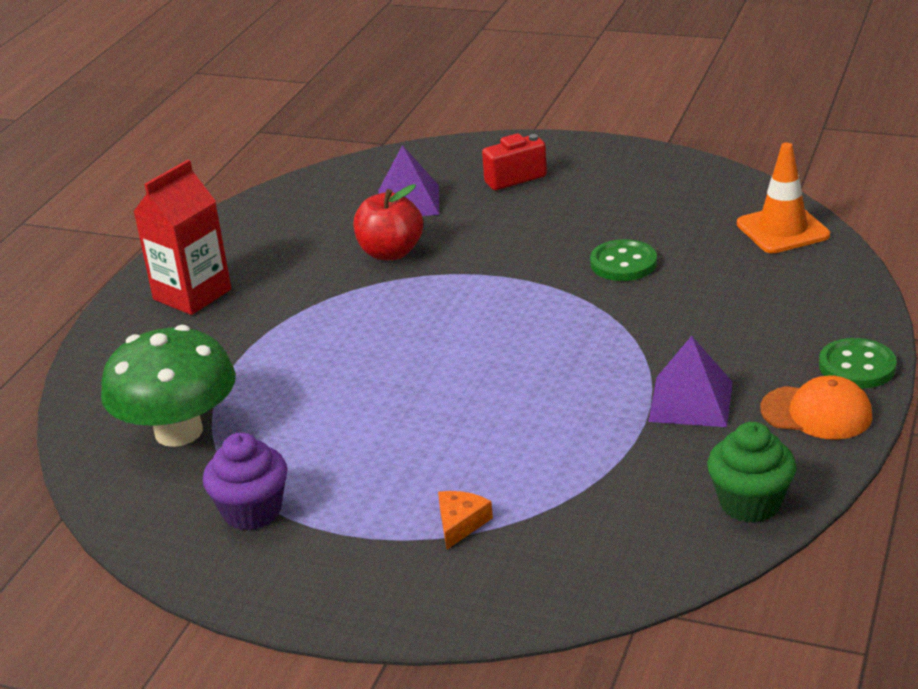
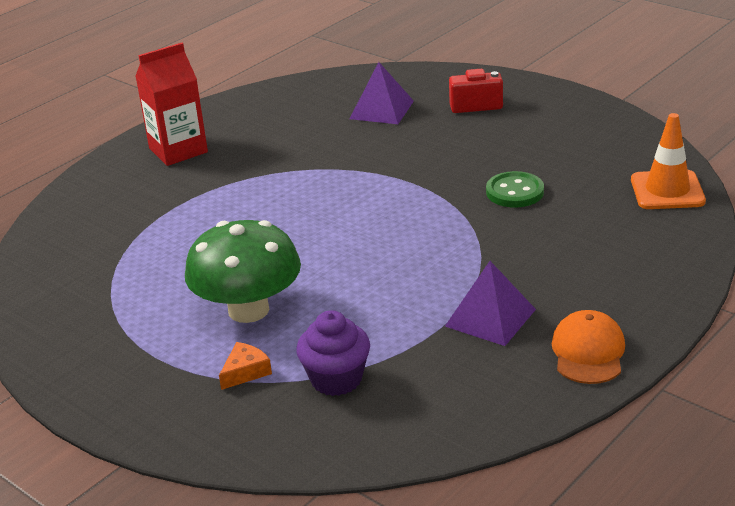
camera: 20 degrees right, 0 degrees up
(179, 431) = (98, 251): green mushroom -> green mushroom (248, 310)
(252, 511) = (106, 324): purple cupcake -> purple cupcake (336, 379)
(390, 253) = (341, 147): red apple -> none
(750, 503) = (479, 414): green cupcake -> none
(816, 413) = (588, 352): orange cap -> orange cap turned 120 degrees counterclockwise
(857, 366) = (650, 321): green button -> none

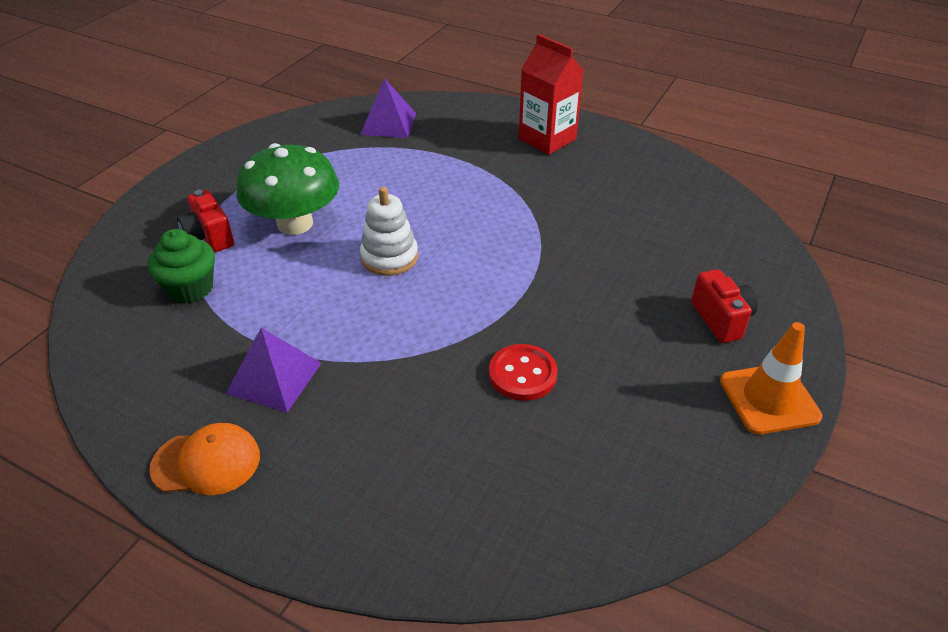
camera: 75 degrees right, 10 degrees up
(245, 372) = (209, 237): orange cheese -> red camera
(336, 250) = (389, 257): none -> white stacking toy
(336, 379) = (190, 288): purple cupcake -> green cupcake
(382, 109) = (677, 247): purple pyramid -> purple pyramid (388, 123)
(514, 192) = (522, 374): green button -> red button
(667, 190) = (559, 530): orange traffic cone -> orange traffic cone (769, 399)

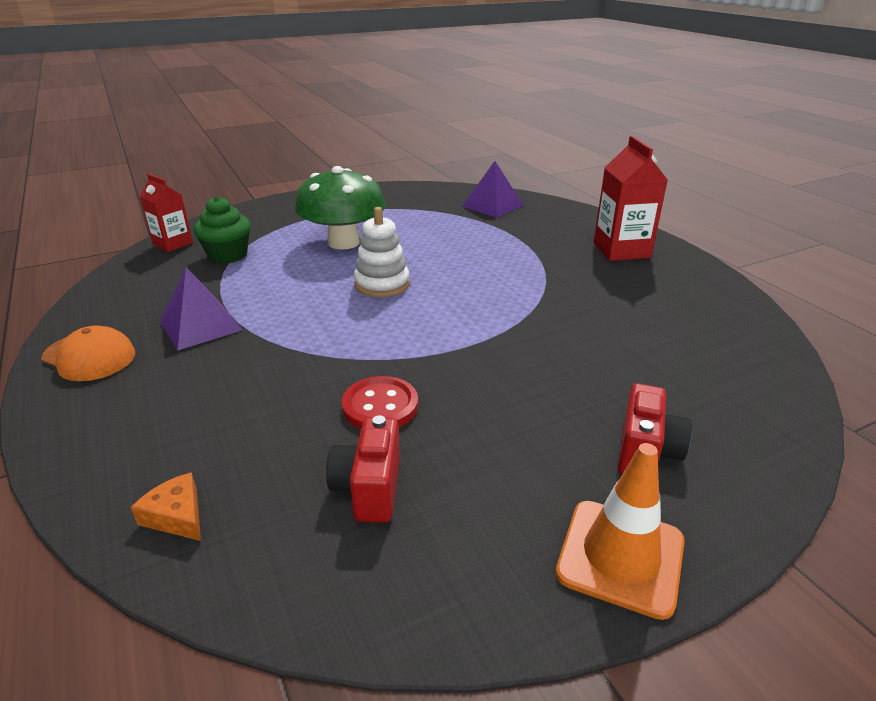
camera: 35 degrees right, 10 degrees down
(103, 300) = (173, 244): none -> red carton
(209, 237) = (279, 232): red camera -> red camera (369, 489)
(483, 539) = (177, 516): none -> orange cheese

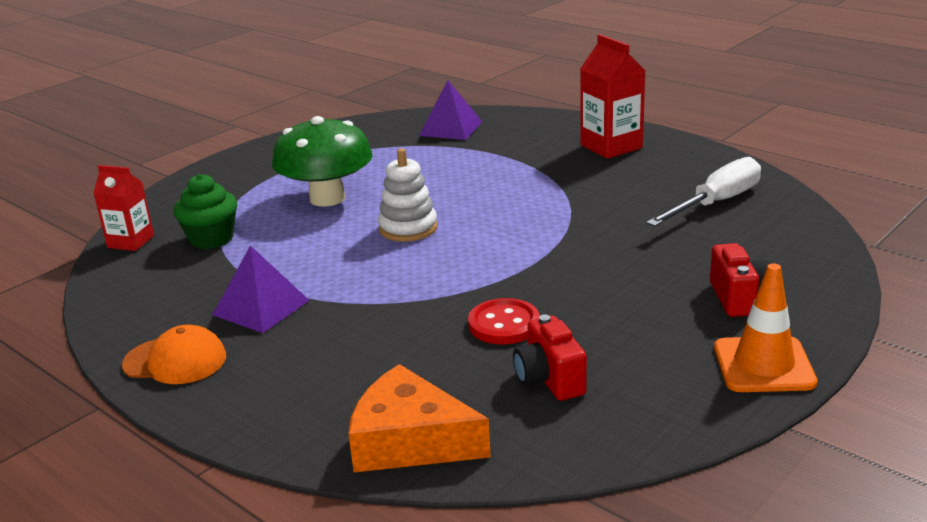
camera: 20 degrees left, 5 degrees down
(177, 516) = (410, 441): orange cheese -> orange cheese, size x2.08
(690, 331) = (716, 203): none -> white screwdriver

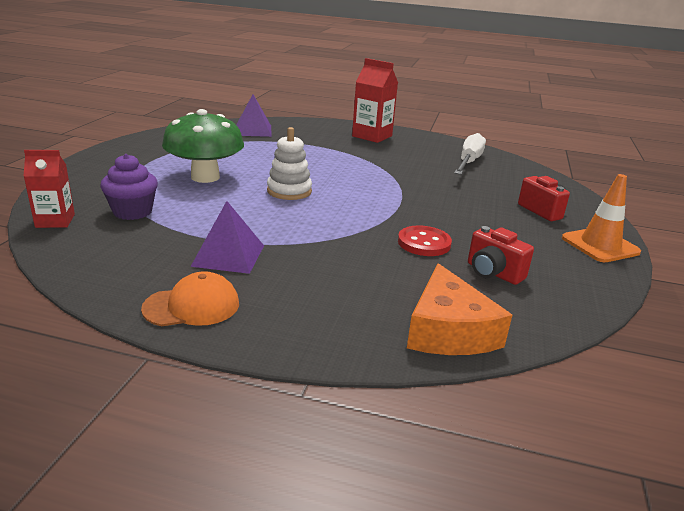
camera: 30 degrees left, 0 degrees up
(211, 239) = (132, 212): green cupcake -> purple cupcake
(410, 441) = (448, 330): orange cheese -> orange cheese turned 90 degrees counterclockwise

